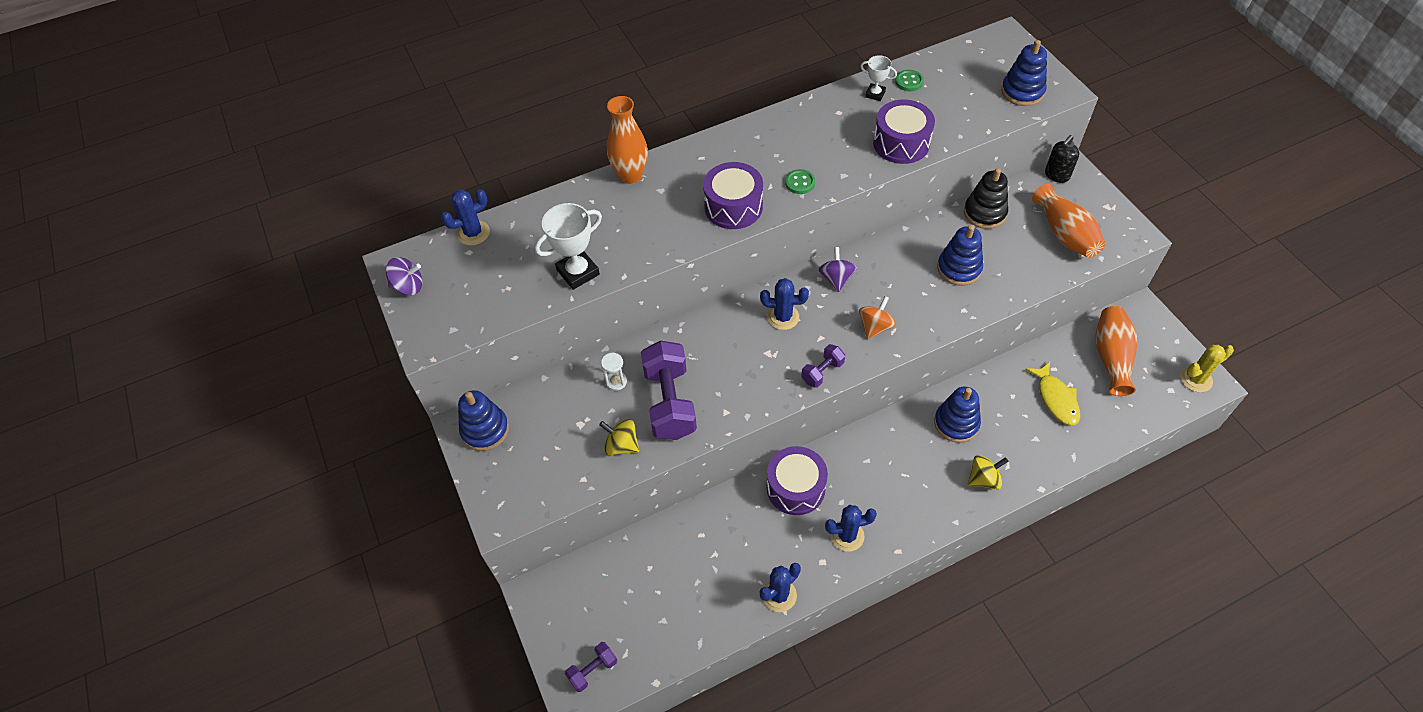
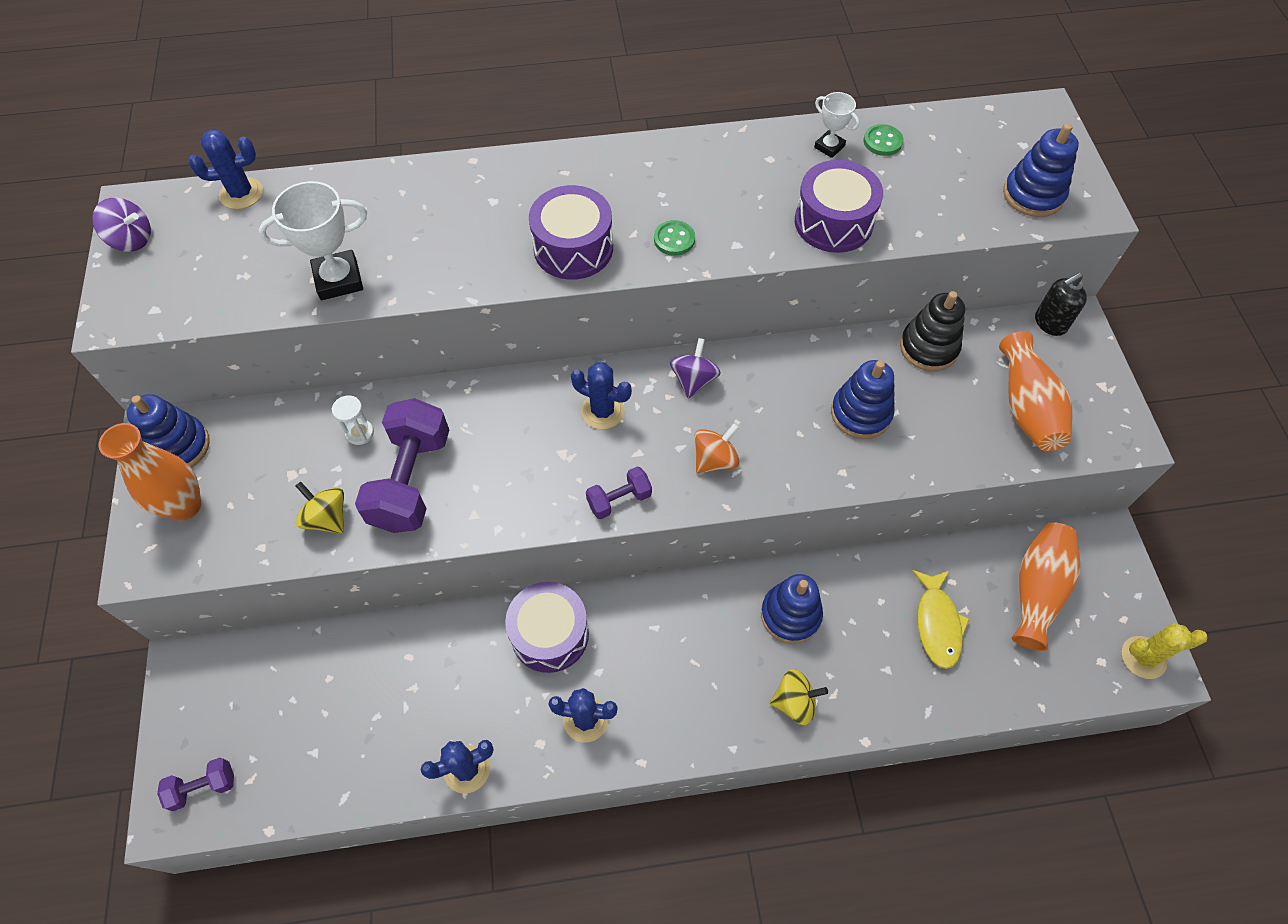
camera: 15 degrees right, 5 degrees up
(630, 175) = (465, 172): orange vase -> orange vase (185, 506)

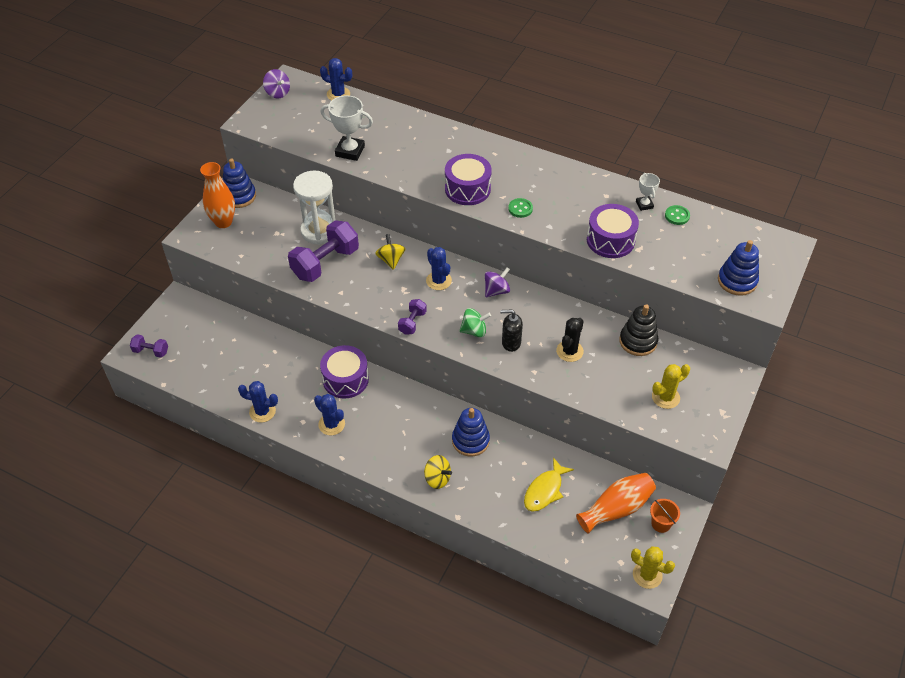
camera: 35 degrees right, 10 degrees down
(327, 518) = (277, 259): yellow spinning top -> yellow spinning top (391, 260)
(360, 433) = (319, 231): white hourglass -> white hourglass, size x2.36
(619, 500) = (412, 322): purple dumbbell -> purple dumbbell turned 75 degrees counterclockwise
(715, 460) = (474, 331): orange spinning top -> green spinning top
(861, 413) = (569, 351): blue stacking toy -> black cactus
(1026, 407) = (665, 397): orange vase -> yellow cactus
(1050, 323) = (722, 366): black soap dispenser -> black soap dispenser (511, 343)
(1099, 575) = (661, 524): none -> orange bucket

